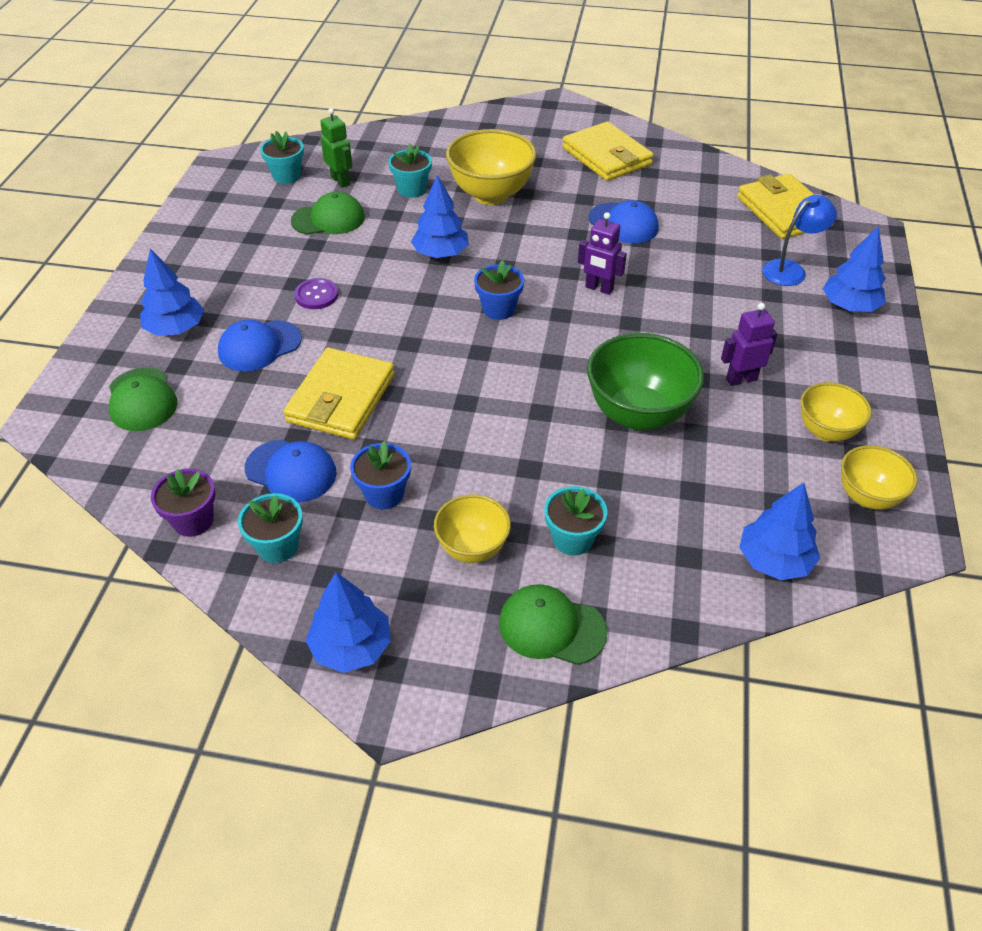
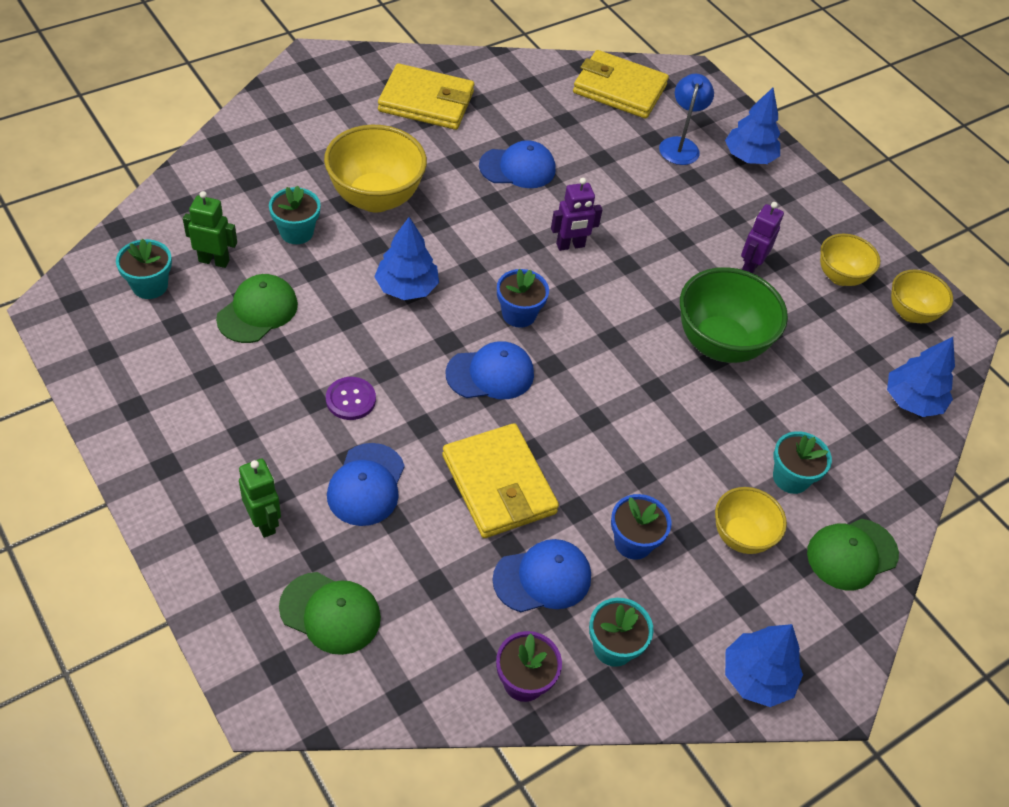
camera: 50 degrees left, 5 degrees up
(176, 329) = (264, 522): blue tree -> green robot
(427, 332) = (490, 374): none -> blue cap

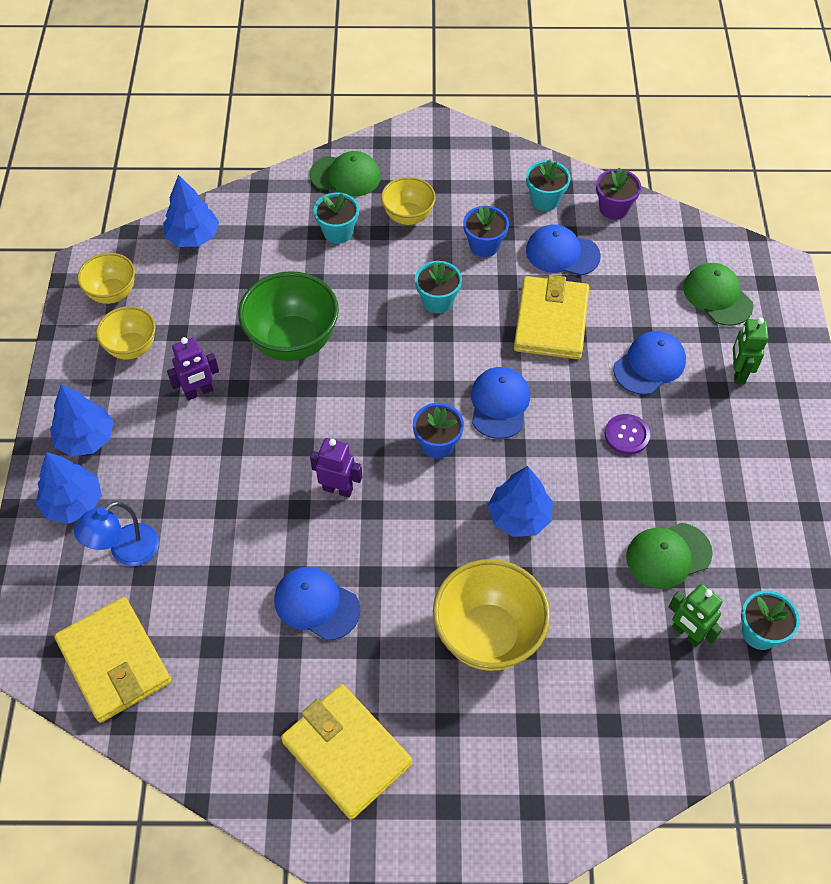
camera: 140 degrees left, 5 degrees up
(296, 232) = (590, 630): turquoise flower pot -> turquoise flower pot (437, 301)
(490, 374) = (499, 404): blue cap -> blue cap turned 75 degrees clockwise
(757, 677) = (469, 149): blue tree -> blue tree (86, 438)

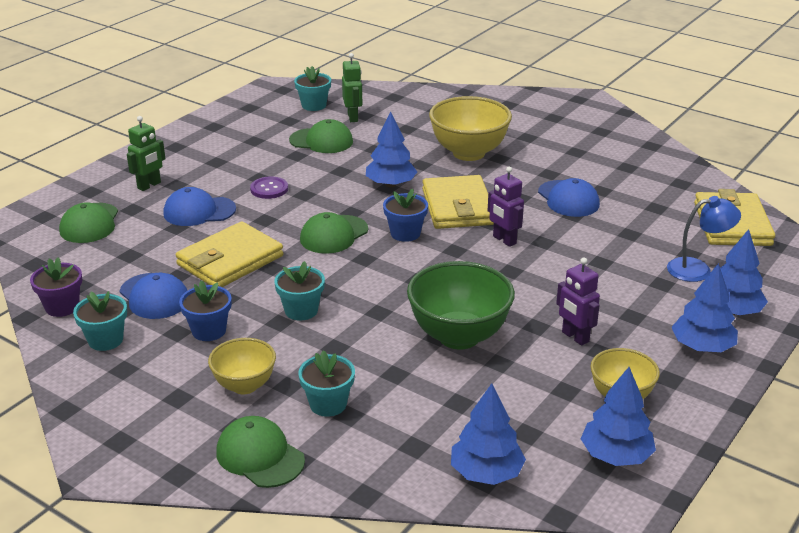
camera: 145 degrees left, 25 degrees down
(112, 293) = (616, 455): yellow bowl -> blue tree
(199, 392) = (575, 337): purple robot -> purple robot turned 135 degrees counterclockwise
(346, 752) = (596, 147): yellow wallet -> yellow wallet (458, 207)
(499, 404) = (334, 235): blue cap -> green cap

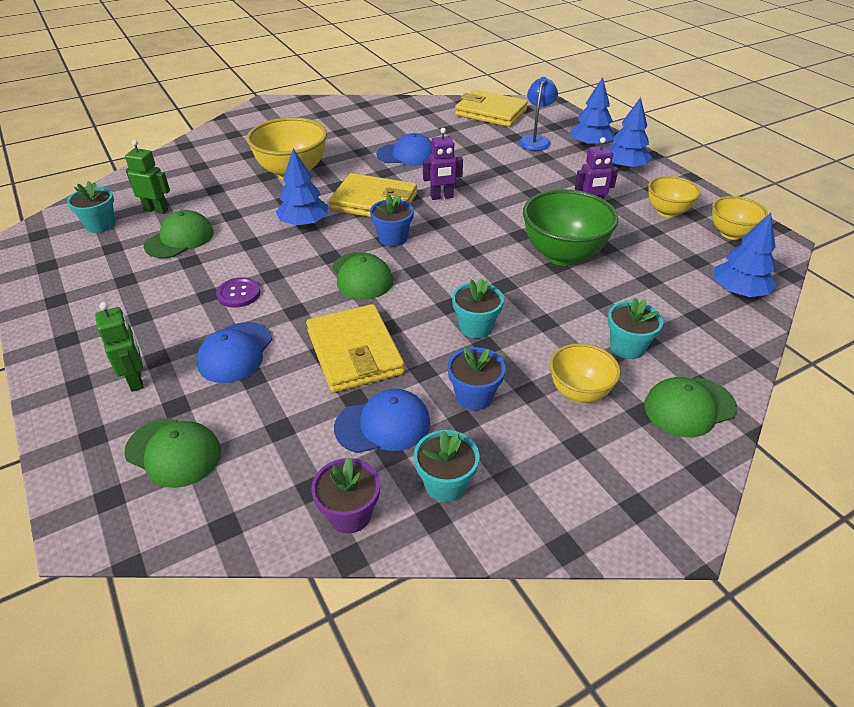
camera: 65 degrees left, 10 degrees up
(616, 455) = (731, 234): blue tree -> yellow bowl

